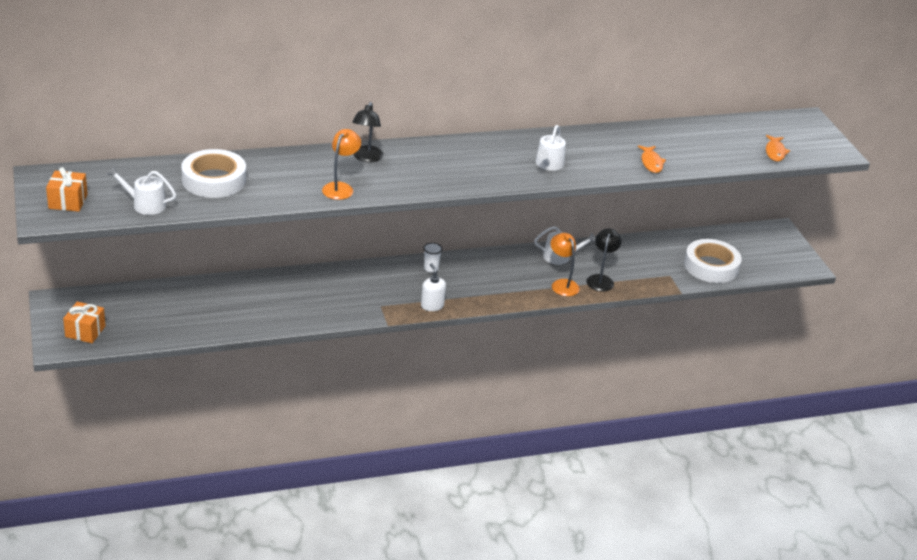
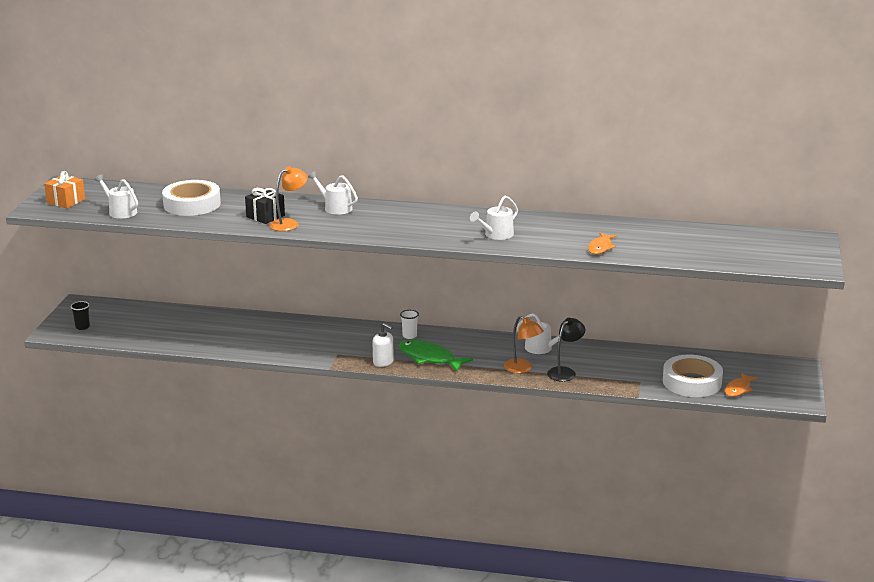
camera: 30 degrees right, 10 degrees down
(85, 331) = (82, 327): orange gift -> black cup
(307, 182) = (265, 216): none -> black gift
(366, 158) = (335, 208): black lamp -> white watering can
(432, 305) = (383, 362): white soap dispenser -> white soap dispenser turned 120 degrees clockwise
(470, 291) = (429, 358): none -> green fish
(562, 284) = (522, 368): orange lamp -> orange lamp turned 135 degrees clockwise
(775, 152) = (744, 258): orange fish -> orange fish (738, 389)

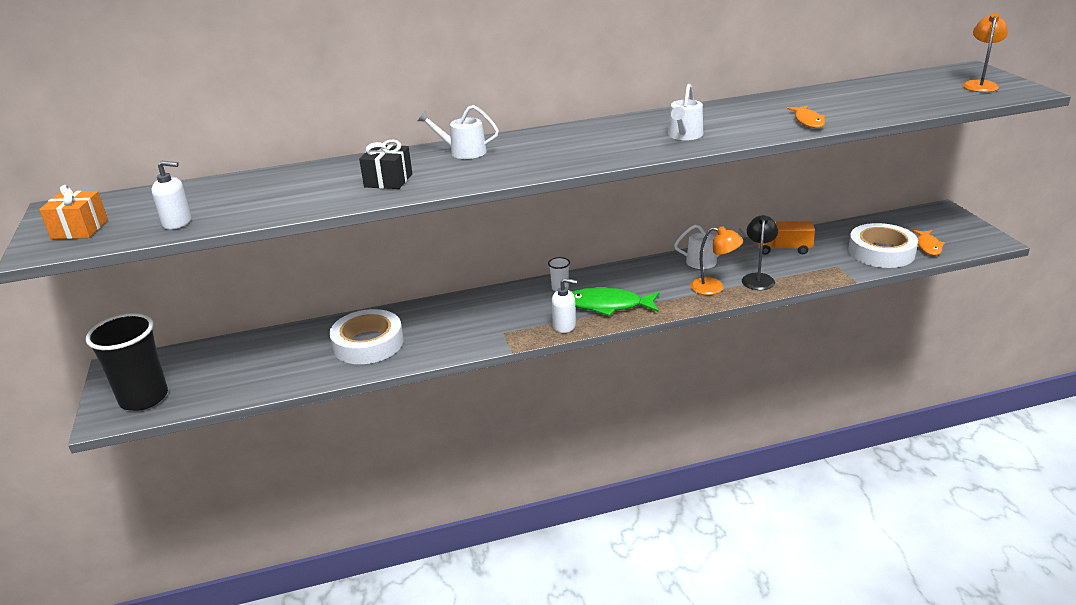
camera: 25 degrees left, 5 degrees up
(82, 327) = (144, 398): black cup -> black cup, size x2.39
(120, 211) = (177, 222): white watering can -> white soap dispenser
(192, 204) = (272, 190): white tape -> white tape (368, 343)
(289, 223) = (430, 181): orange lamp -> orange lamp (980, 85)
(615, 357) = (783, 249): none -> orange truck

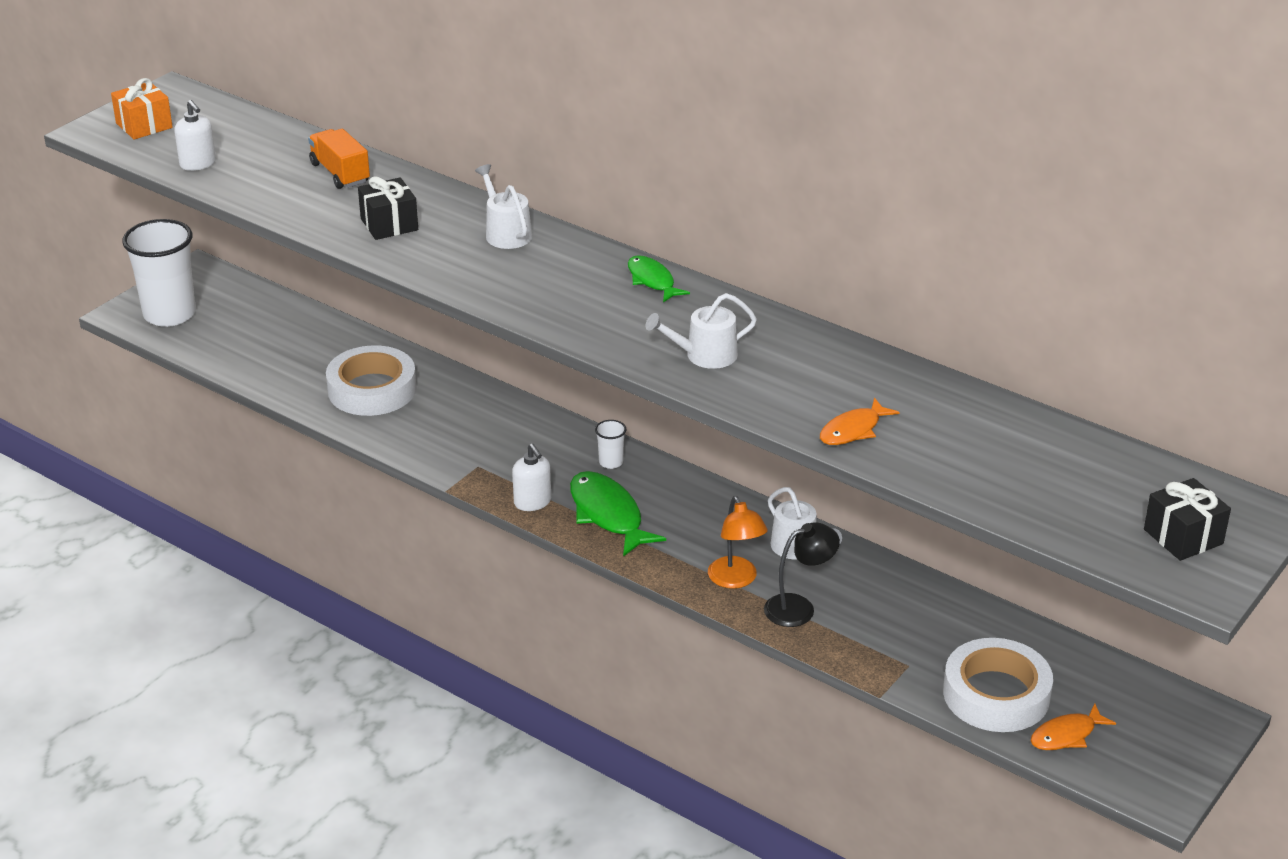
camera: 50 degrees right, 5 degrees up
(144, 398) = (169, 314): black cup -> white cup
(584, 129) = (652, 280): none -> green fish
(783, 249) = (905, 602): orange truck -> orange truck (340, 173)
(980, 85) = (1183, 536): orange lamp -> black gift

